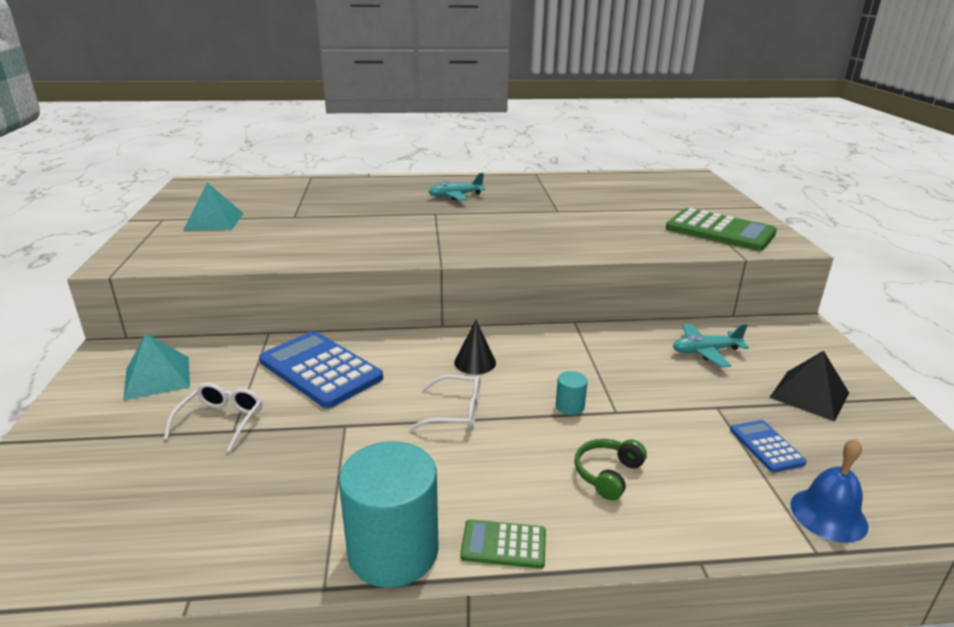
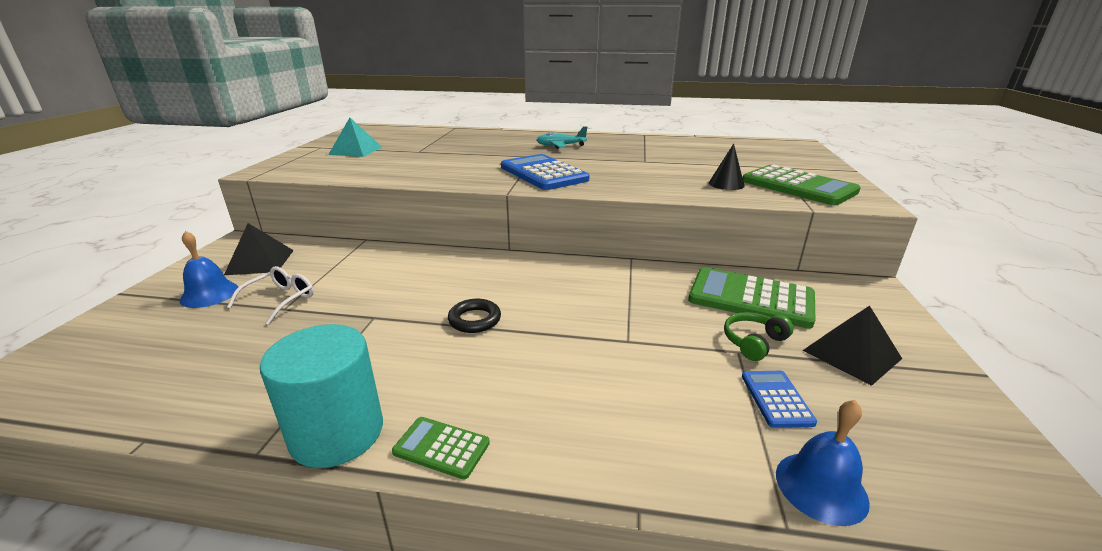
camera: 15 degrees right, 0 degrees up
(125, 426) = (209, 294): none -> blue bell
(157, 377) = (260, 262): turquoise pyramid -> black pyramid
(320, 370) = (385, 271): blue calculator -> blue calculator (543, 173)
(455, 412) = (474, 320): white glasses -> black ring
(475, 362) = (518, 281): black cone -> black cone (726, 184)
(570, 406) = (584, 329): turquoise cylinder -> none
(608, 474) = (586, 398): green headphones -> green headphones (754, 342)
(705, 351) = (750, 298): turquoise plane -> green calculator

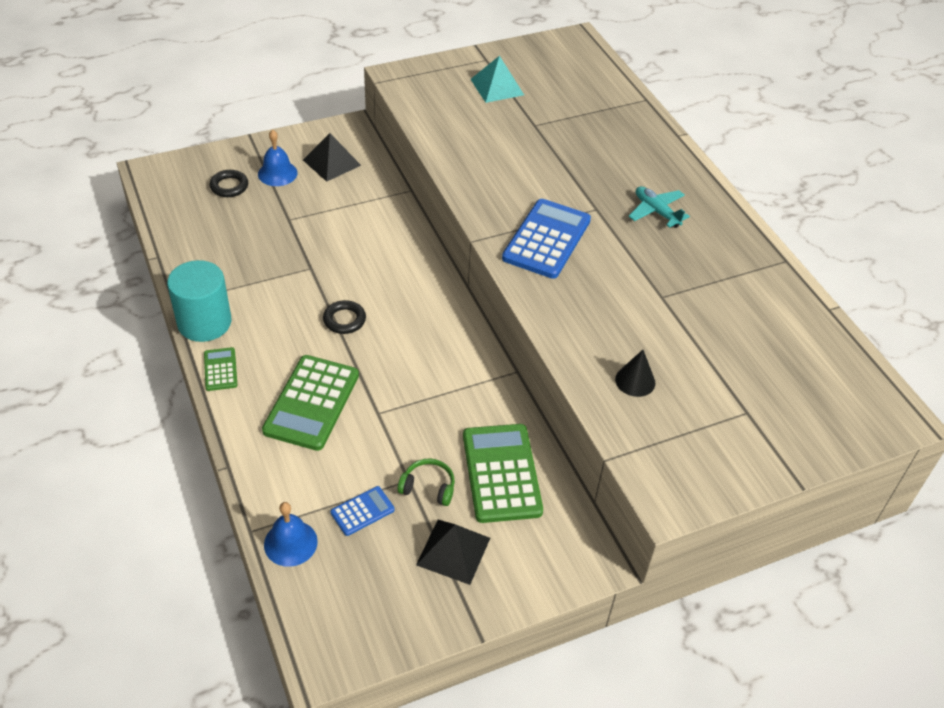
camera: 55 degrees right, 20 degrees up
(159, 331) = (229, 186): none -> black ring
(280, 300) = (295, 210): white glasses -> none
(798, 186) = (680, 440): green calculator -> green calculator (311, 403)

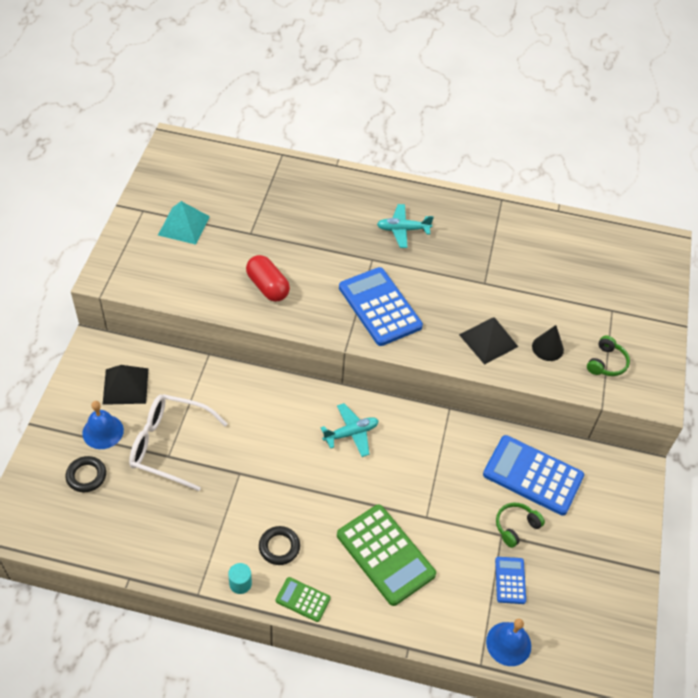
camera: 55 degrees left, 5 degrees up
(204, 322) = (240, 583): turquoise cylinder -> turquoise cylinder, size x0.43
(299, 215) = (170, 445): none -> white glasses
(344, 320) = (316, 483): black ring -> black ring (279, 547)
(419, 317) = (351, 433): none -> turquoise plane
(453, 551) = (579, 545): black pyramid -> black pyramid (488, 340)
(488, 162) = (267, 287): none -> red capsule
(501, 473) = (533, 475): green calculator -> blue calculator
(669, 438) = (606, 363): none -> green headphones

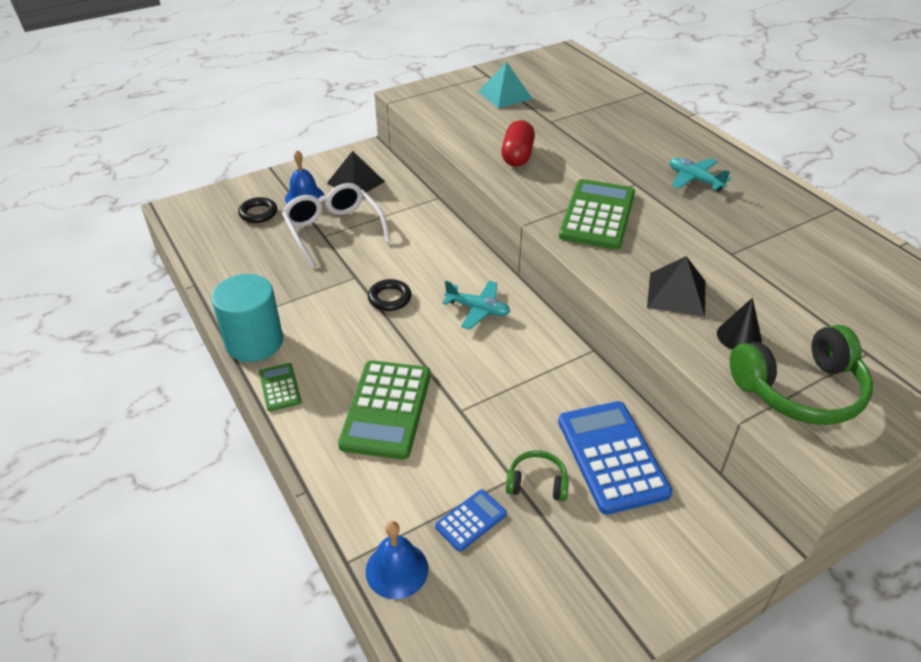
camera: 50 degrees right, 10 degrees down
(240, 583) = (254, 342): turquoise cylinder -> turquoise cylinder, size x2.35
(279, 547) = (314, 341): black ring -> black ring (389, 298)
(380, 307) = (597, 215): blue calculator -> green calculator
(606, 363) = (799, 390): green headphones -> green headphones, size x1.98

